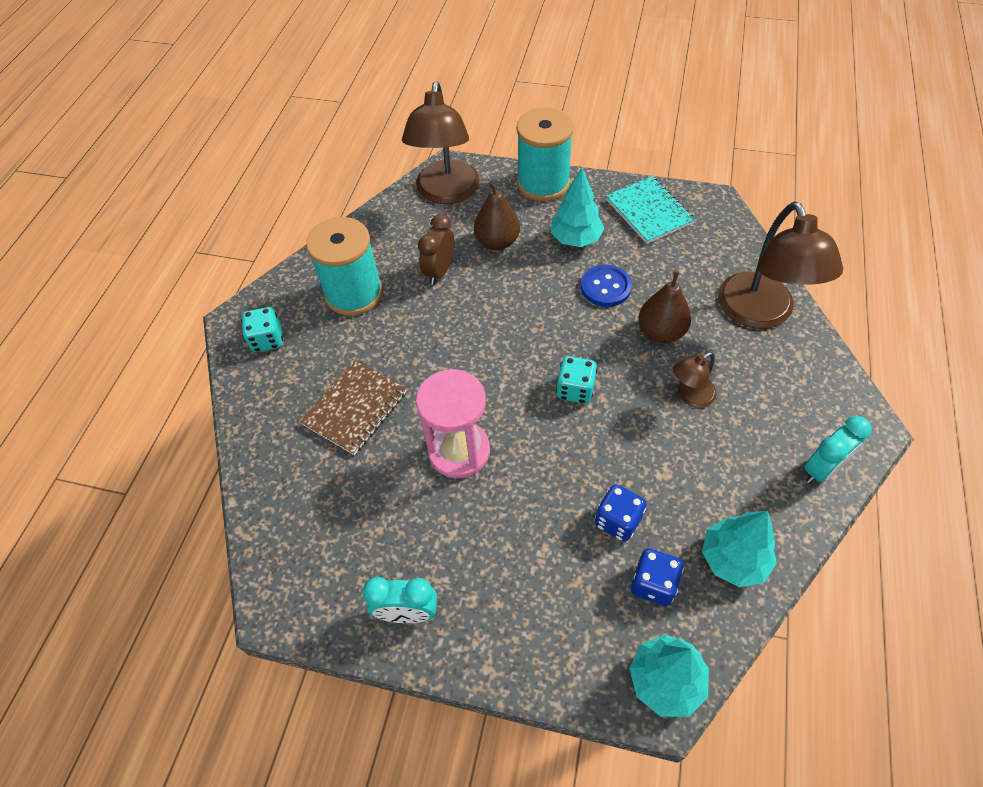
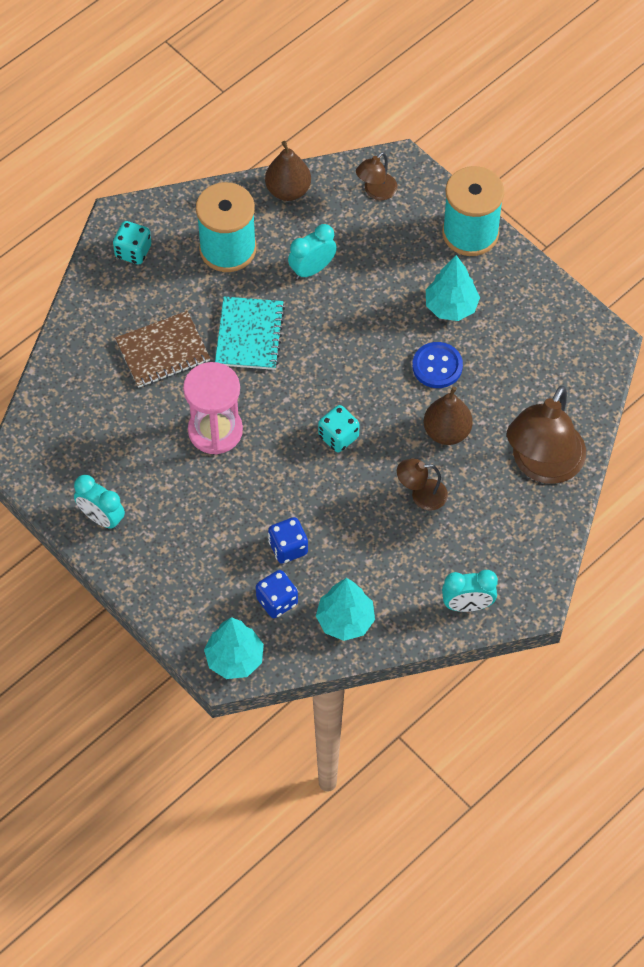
camera: 30 degrees right, 5 degrees up
(440, 271) = (312, 269): brown clock -> turquoise clock
(446, 193) = (376, 192): brown lamp -> brown lamp, size x0.48
(497, 242) = (382, 269): brown pear -> brown pear (288, 190)
(649, 212) = (538, 318): turquoise notebook -> turquoise notebook (249, 335)

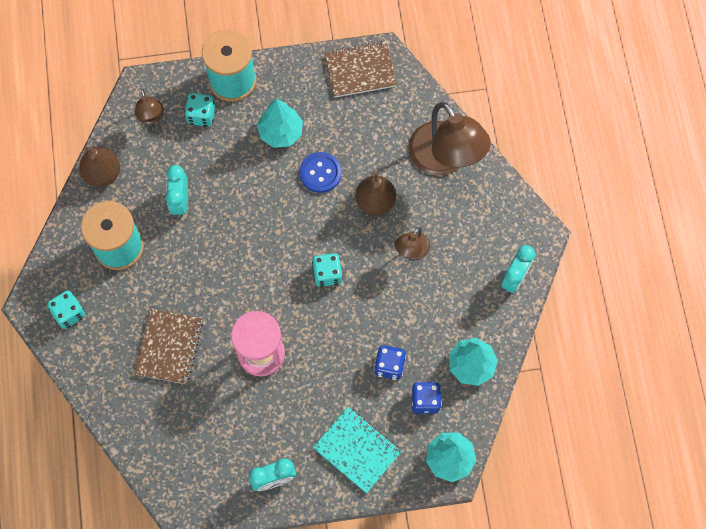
camera: 55 degrees left, 10 degrees up
(249, 335) = (201, 279): turquoise notebook -> turquoise notebook (357, 450)
(412, 231) = (201, 115): none -> turquoise dice
(574, 333) = (360, 70): none -> brown notebook

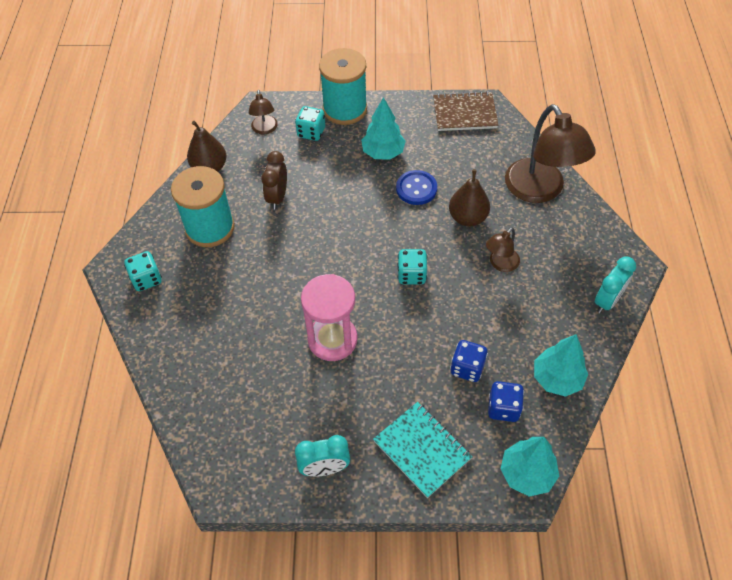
camera: 10 degrees right, 15 degrees down
(169, 347) = (238, 322): brown notebook -> none
(180, 201) = (277, 197): turquoise clock -> brown clock

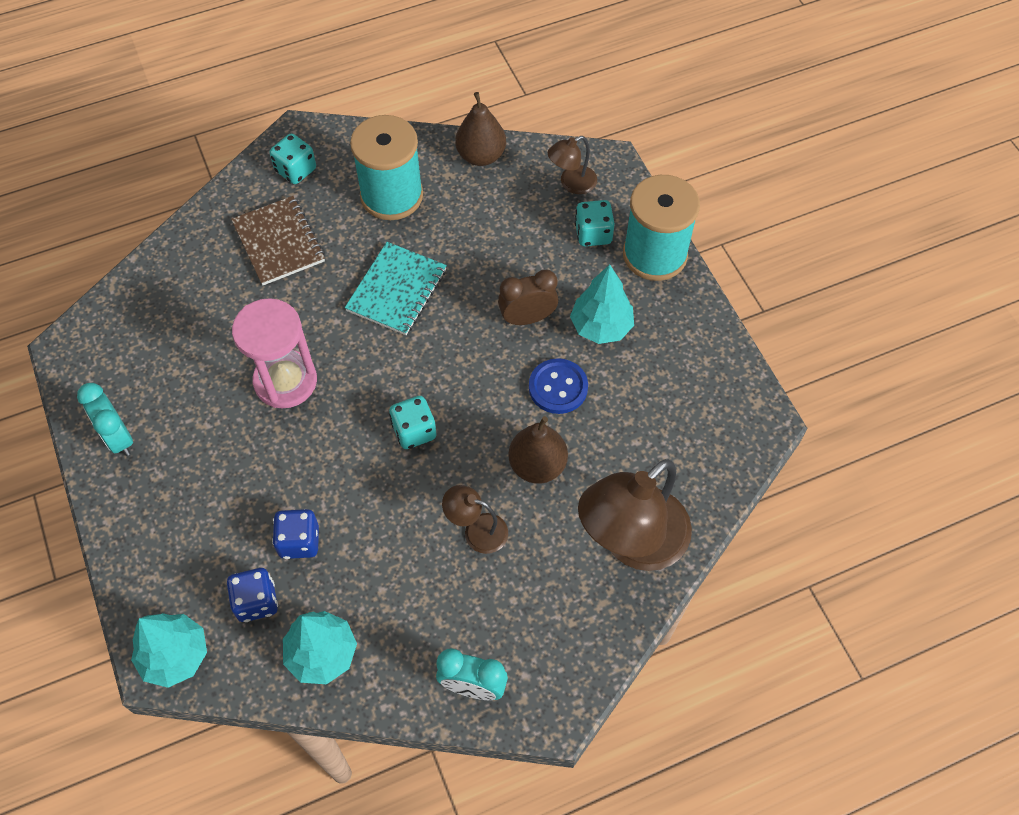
camera: 65 degrees right, 5 degrees up
(277, 197) = (469, 242): brown clock -> brown clock (527, 318)
(422, 450) = (171, 528): turquoise notebook -> turquoise notebook (396, 290)
(464, 113) = (728, 399): brown notebook -> brown notebook (278, 242)

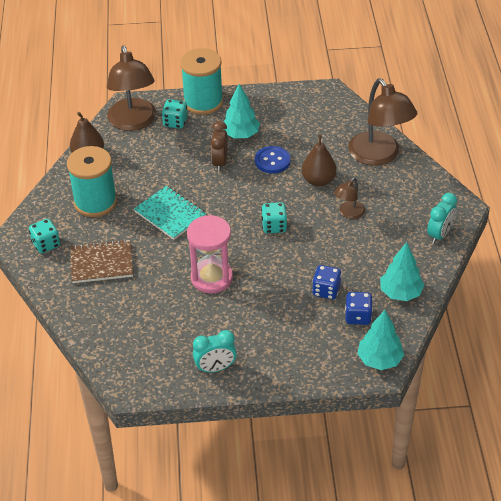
camera: 70 degrees left, 15 degrees down
(571, 183) = (133, 122): brown lamp -> brown lamp, size x2.08

